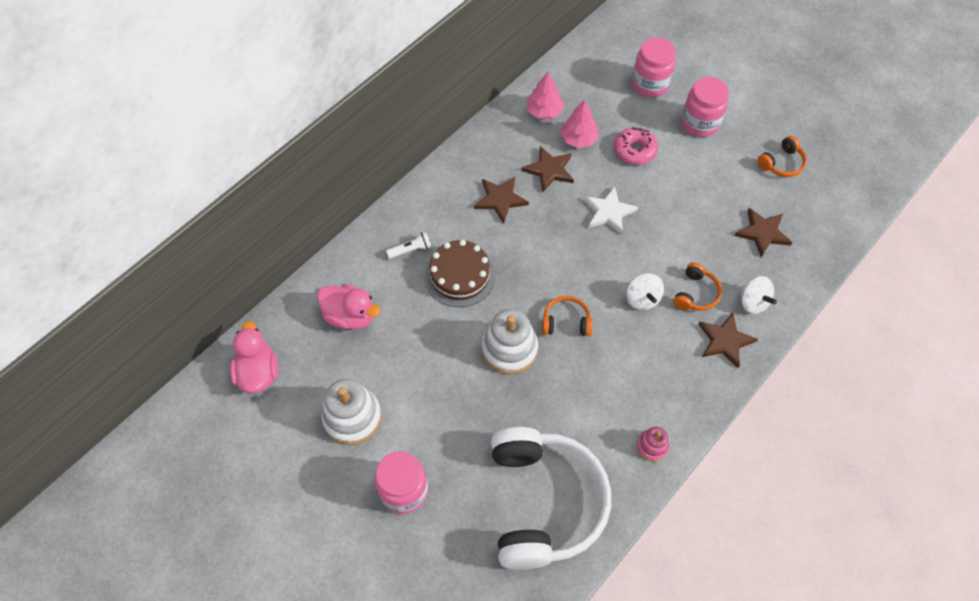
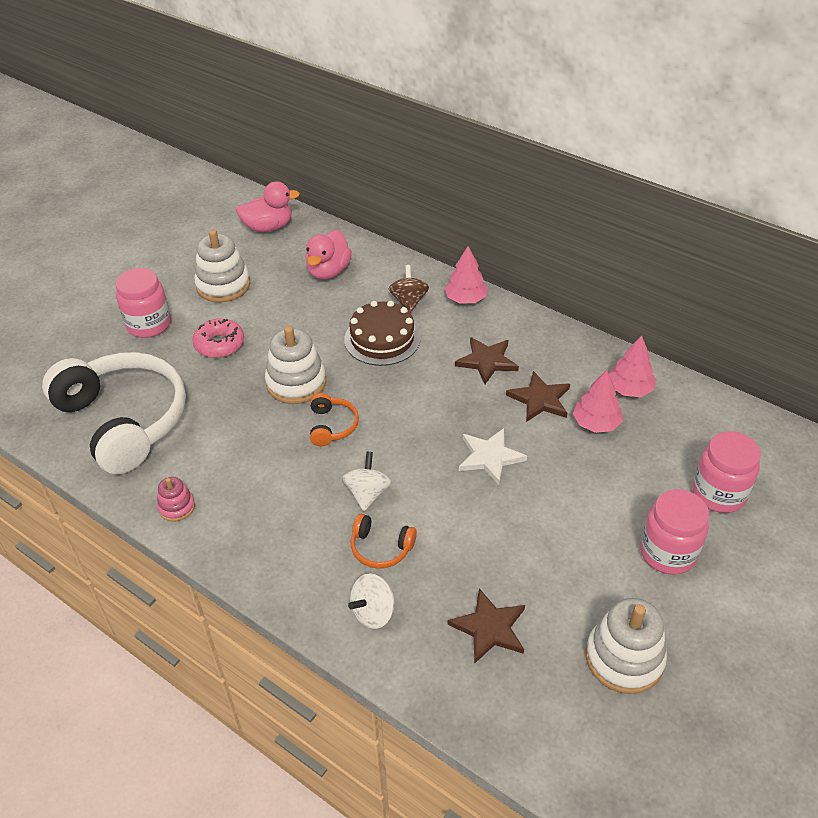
camera: 85 degrees right, 15 degrees down
(411, 250) = (409, 301): white flashlight -> brown spinning top
(415, 205) = (465, 299): none -> pink tree
(544, 502) = (124, 420): white headphones -> white headphones turned 120 degrees counterclockwise
(635, 150) = (595, 480): pink donut -> pink donut (219, 344)
(642, 299) = (367, 493): white spinning top -> white spinning top turned 120 degrees clockwise
(725, 341) = (313, 579): brown star -> none
(782, 163) = (624, 658): orange headphones -> white stacking toy

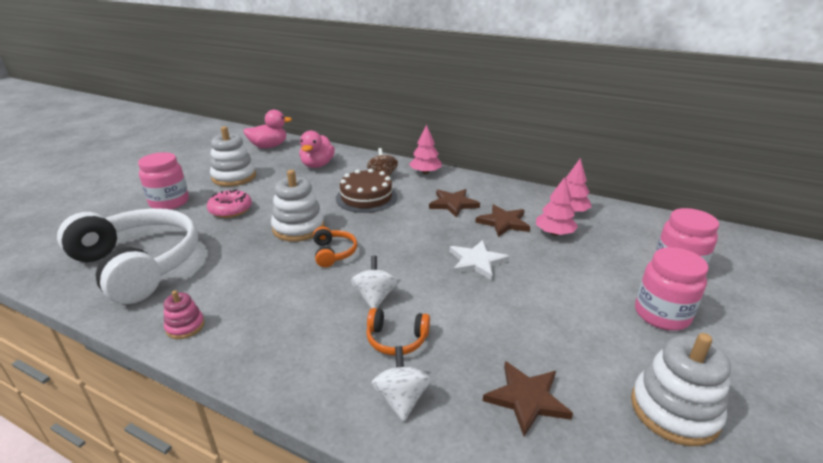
camera: 10 degrees left, 15 degrees down
(373, 612) = (401, 399): white spinning top -> white spinning top turned 135 degrees clockwise

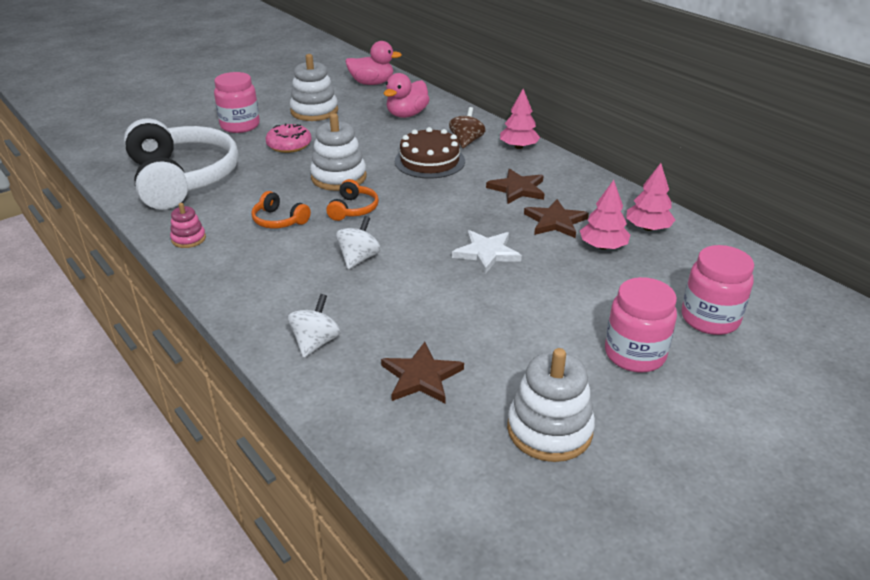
camera: 25 degrees right, 5 degrees up
(396, 339) = (349, 298): orange headphones -> orange headphones (279, 220)

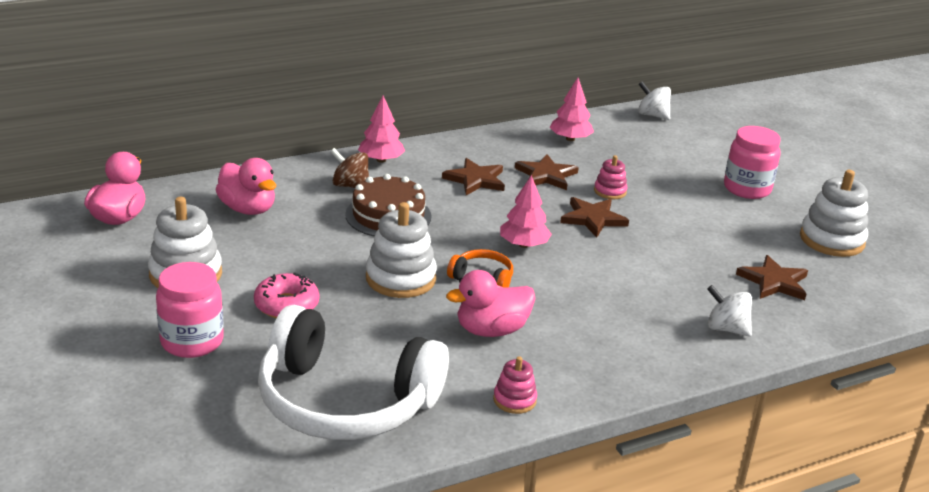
camera: 80 degrees left, 5 degrees down
(182, 179) = (345, 401): white headphones -> white headphones turned 150 degrees counterclockwise
(279, 220) = (491, 330): orange headphones -> pink duck
(359, 258) = (587, 288): white spinning top -> white spinning top (652, 115)
(486, 253) = (593, 219): white star -> brown star
(551, 259) = (610, 191): none -> pink stacking toy
(603, 246) = (595, 164): pink tree -> pink tree (524, 245)
(710, 319) = (705, 151): pink jar -> none

